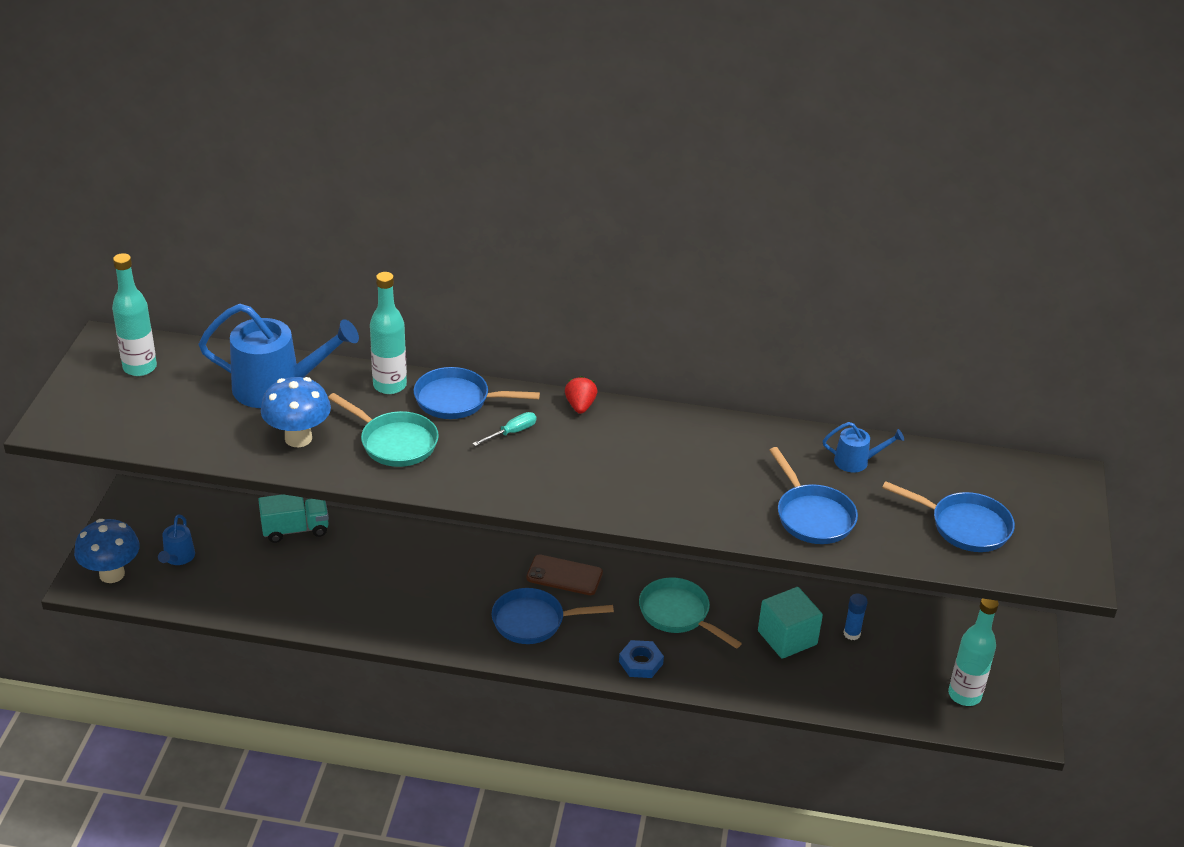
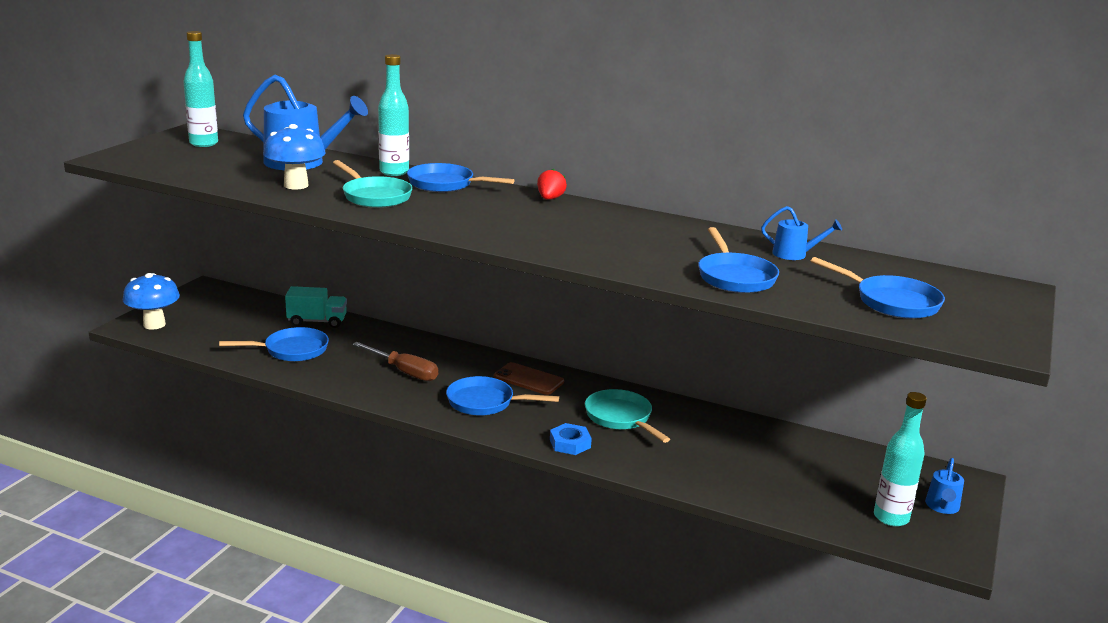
camera: 15 degrees right, 15 degrees down
(178, 558) = (212, 323): blue watering can -> blue watering can (942, 507)
(291, 584) = (292, 350): none -> blue pan
(429, 592) = (404, 372): none -> brown screwdriver
(512, 432) = (479, 203): turquoise screwdriver -> none
(787, 637) = (720, 449): turquoise cube -> none
(851, 634) = (786, 456): blue glue stick -> none

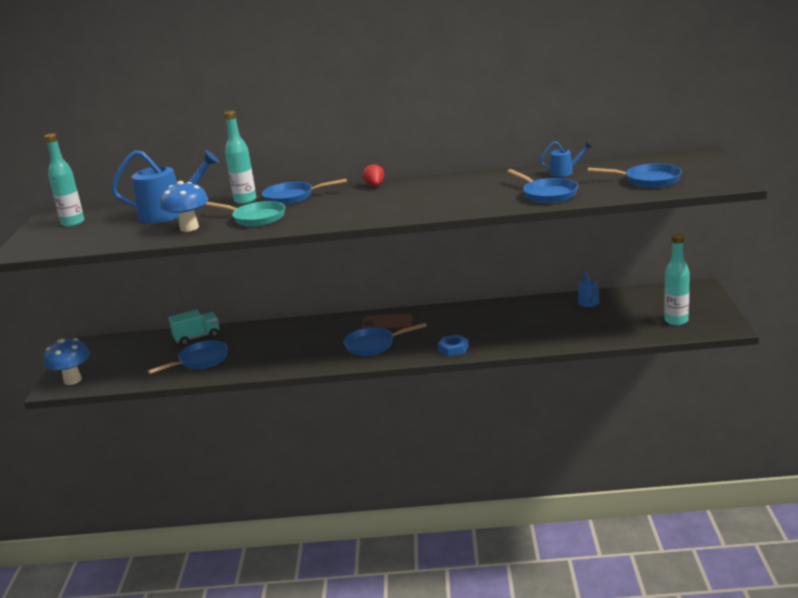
camera: 20 degrees left, 0 degrees up
(404, 372) = (297, 346): brown screwdriver -> none
(620, 418) = (469, 324): turquoise pan -> none
(942, 507) = (698, 305): blue watering can -> blue watering can (589, 304)

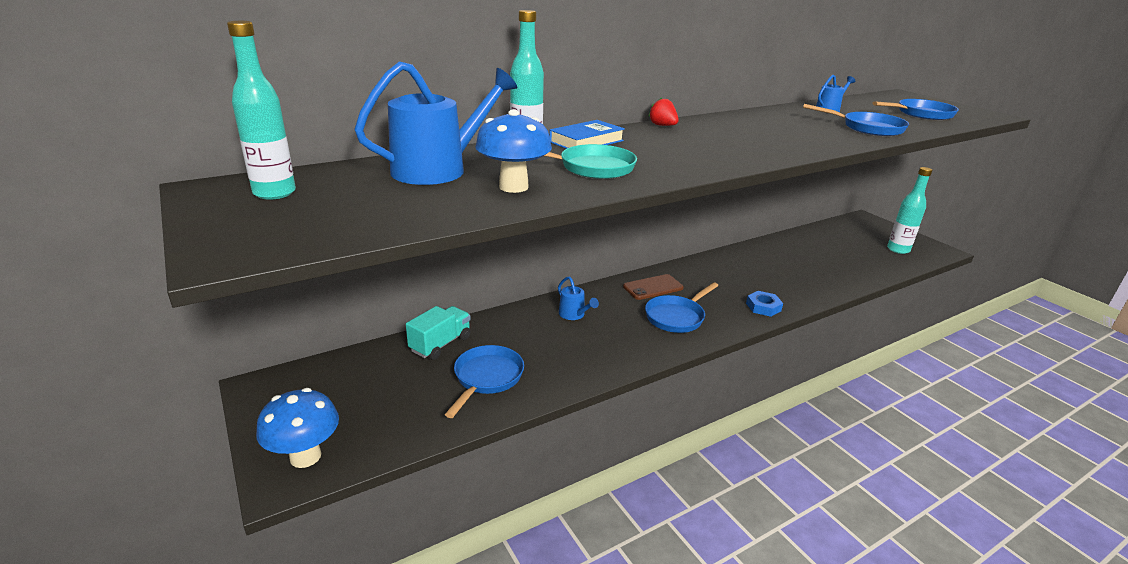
camera: 35 degrees left, 5 degrees up
(292, 197) = (586, 141): blue pan -> blue book
(589, 304) = (808, 243): blue watering can -> blue watering can (574, 315)

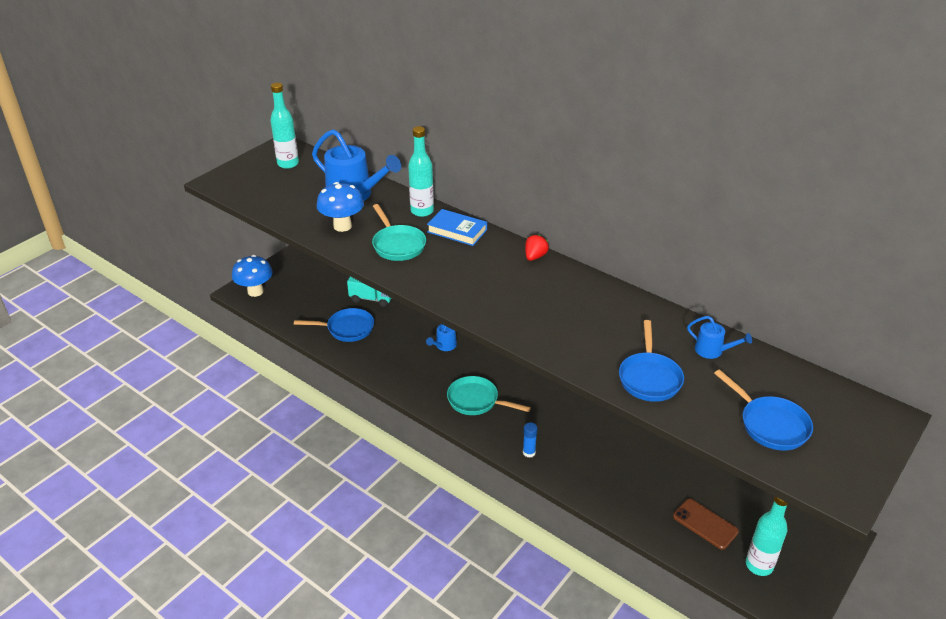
camera: 70 degrees right, 10 degrees up
(653, 287) = (516, 379): brown phone -> brown phone (705, 524)
(676, 317) = (476, 401): blue pan -> turquoise pan
(763, 307) = (529, 452): blue nut -> blue glue stick

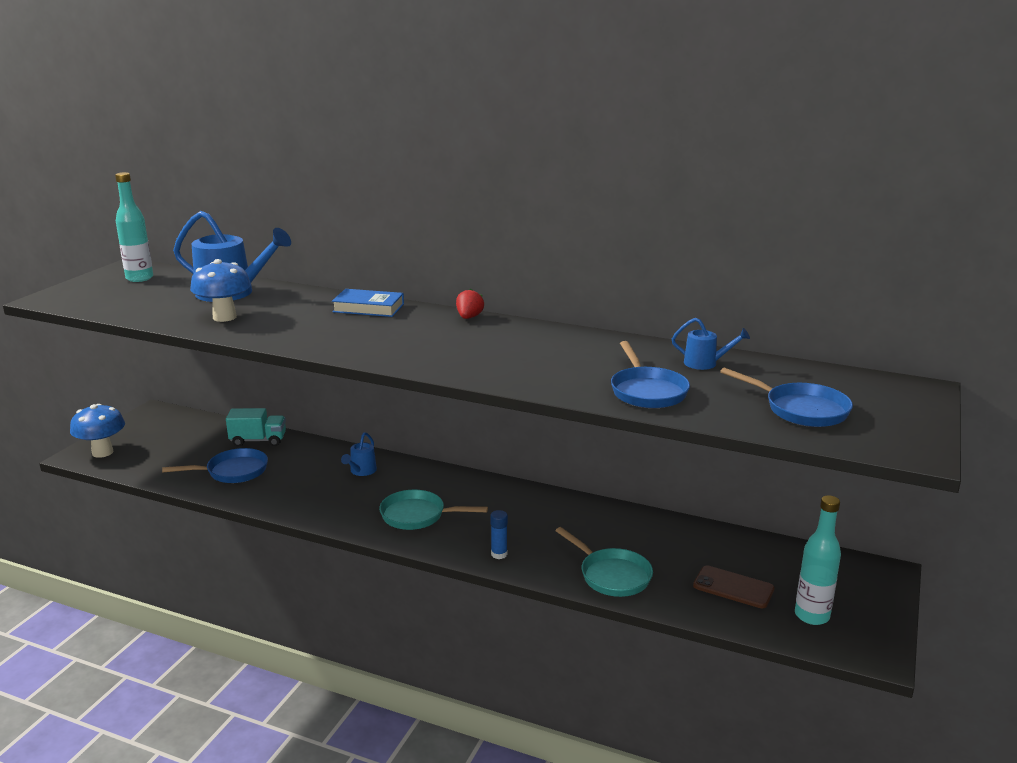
camera: 15 degrees left, 15 degrees down
(398, 245) = (300, 324): turquoise pan -> turquoise pan (612, 575)
(422, 211) = (320, 298): turquoise bottle -> none

